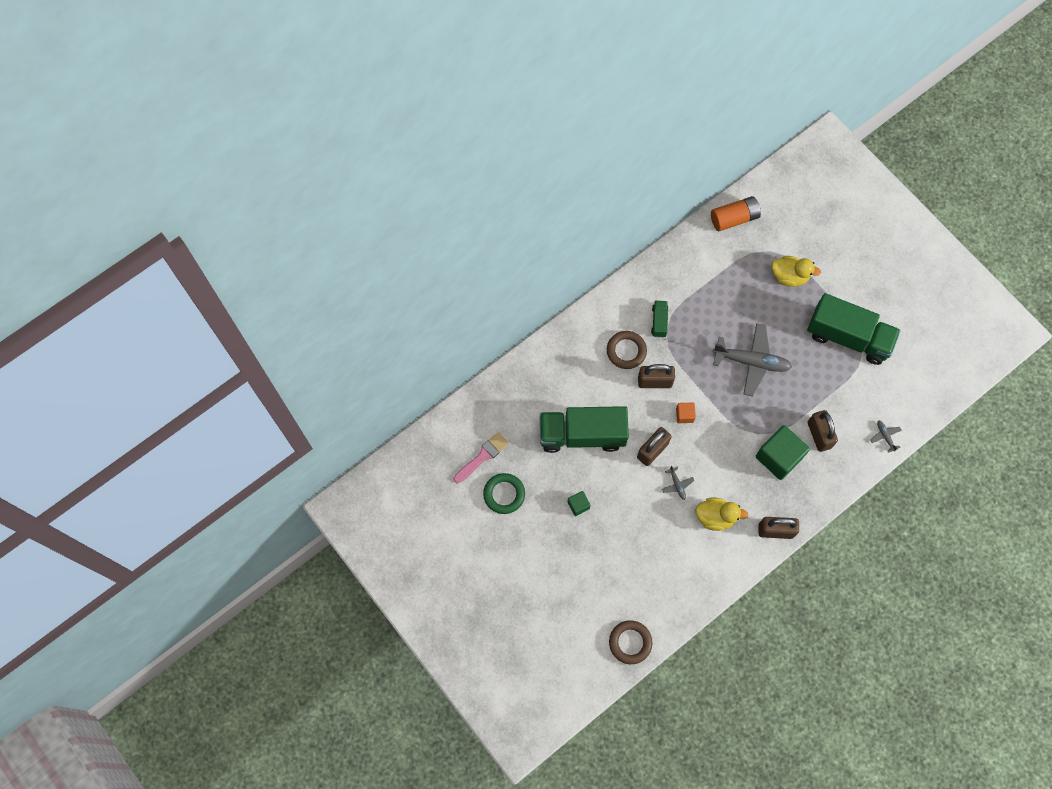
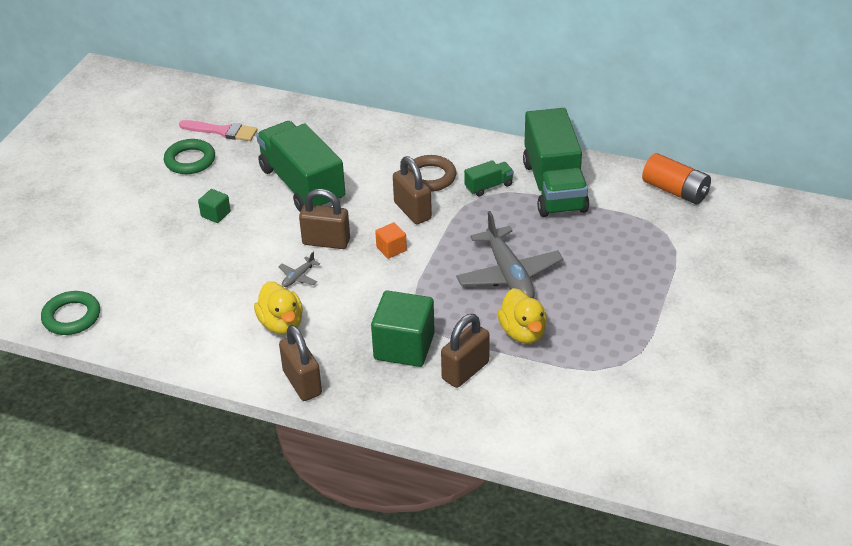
camera: 60 degrees right, 30 degrees down
(630, 642) = (71, 317): brown ring -> green ring
(789, 276) = (651, 262): yellow duck -> yellow duck (523, 332)
(848, 337) = (624, 344): green truck -> green truck (554, 187)
(885, 436) = (519, 435): grey plane -> none

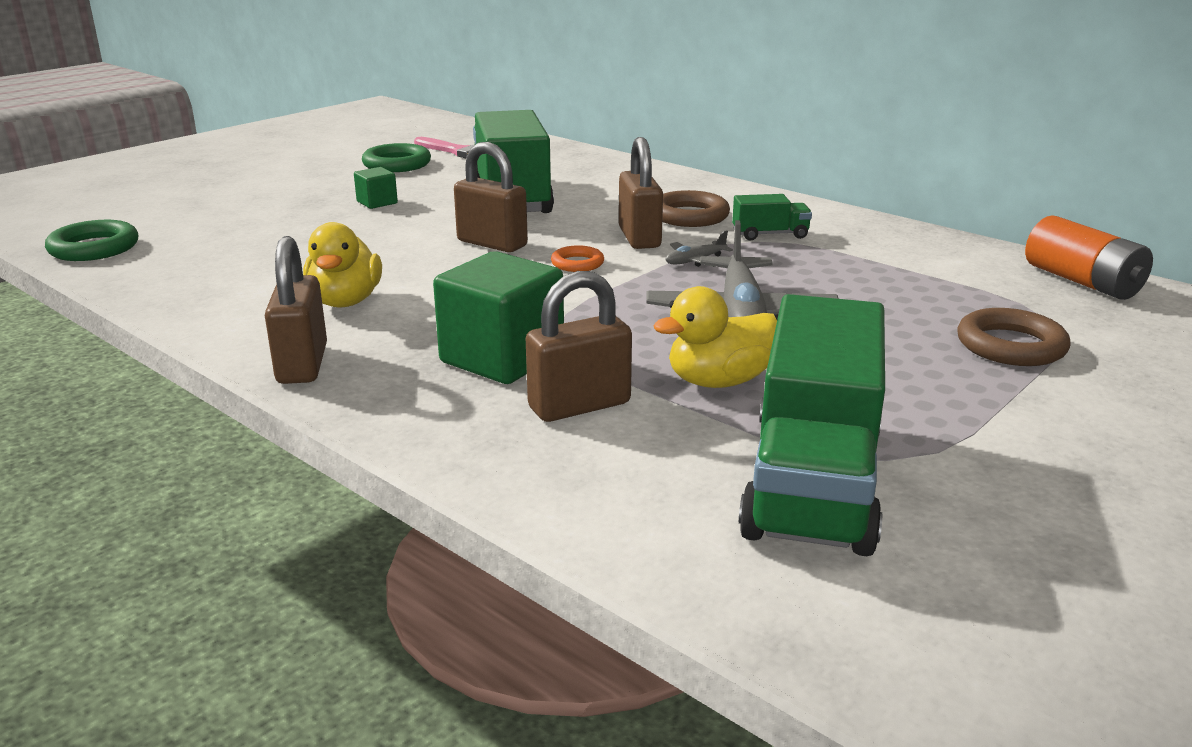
camera: 20 degrees right, 15 degrees down
(298, 277) = (420, 265): grey plane -> grey plane (695, 261)
(391, 249) = (577, 263): orange cube -> orange ring
(523, 332) = (719, 381): yellow duck -> yellow duck turned 60 degrees clockwise
(554, 187) = (873, 249): green truck -> green truck (812, 483)
(652, 262) = (1010, 346): none -> brown ring

